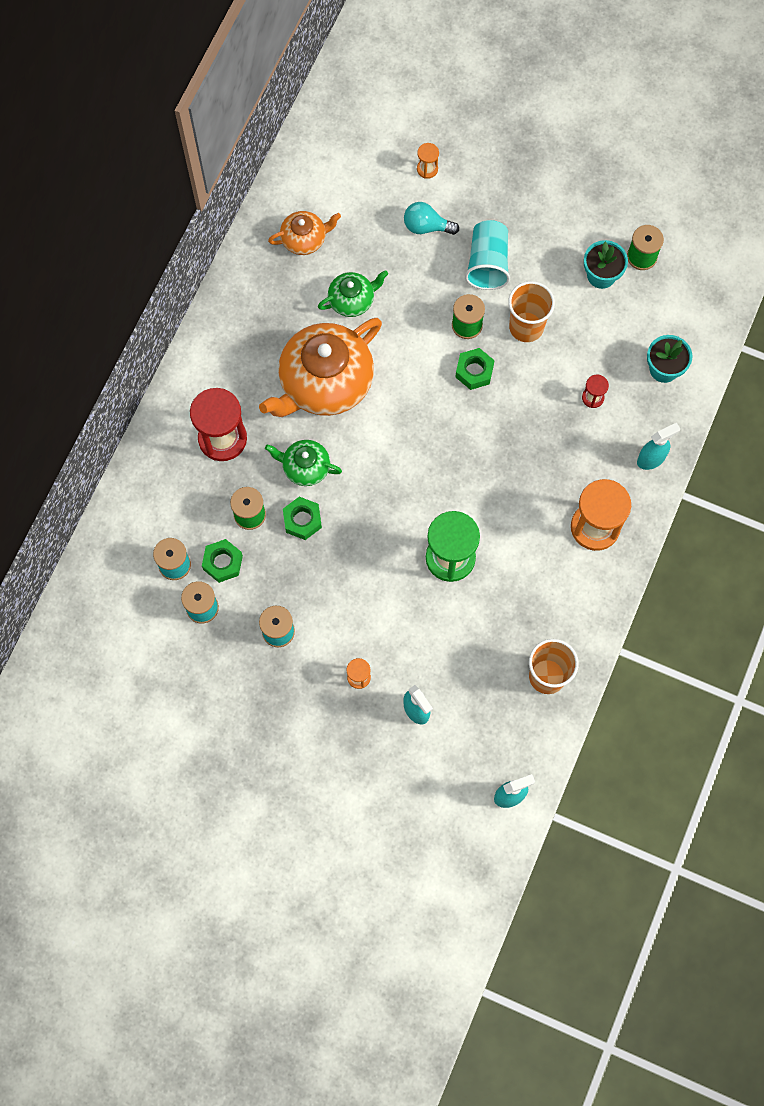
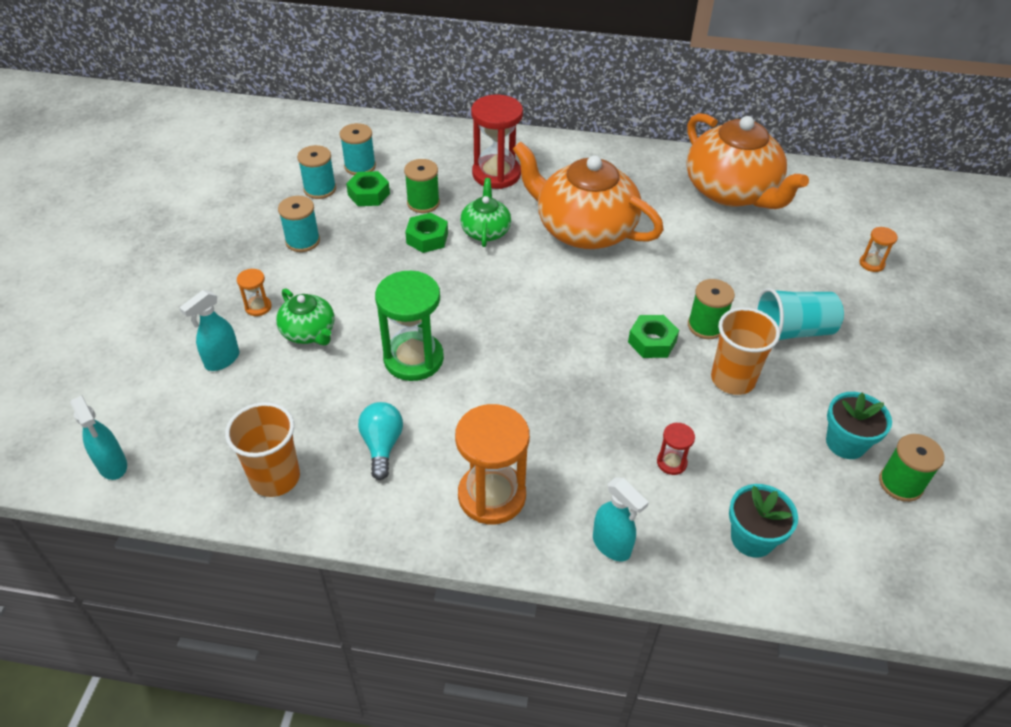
camera: 75 degrees right, 25 degrees down
(304, 239) = (731, 191): orange teapot -> orange teapot, size x2.02
(352, 300) = (685, 233): green teapot -> green teapot (309, 332)
(426, 226) = (804, 274): turquoise light bulb -> turquoise light bulb (382, 445)

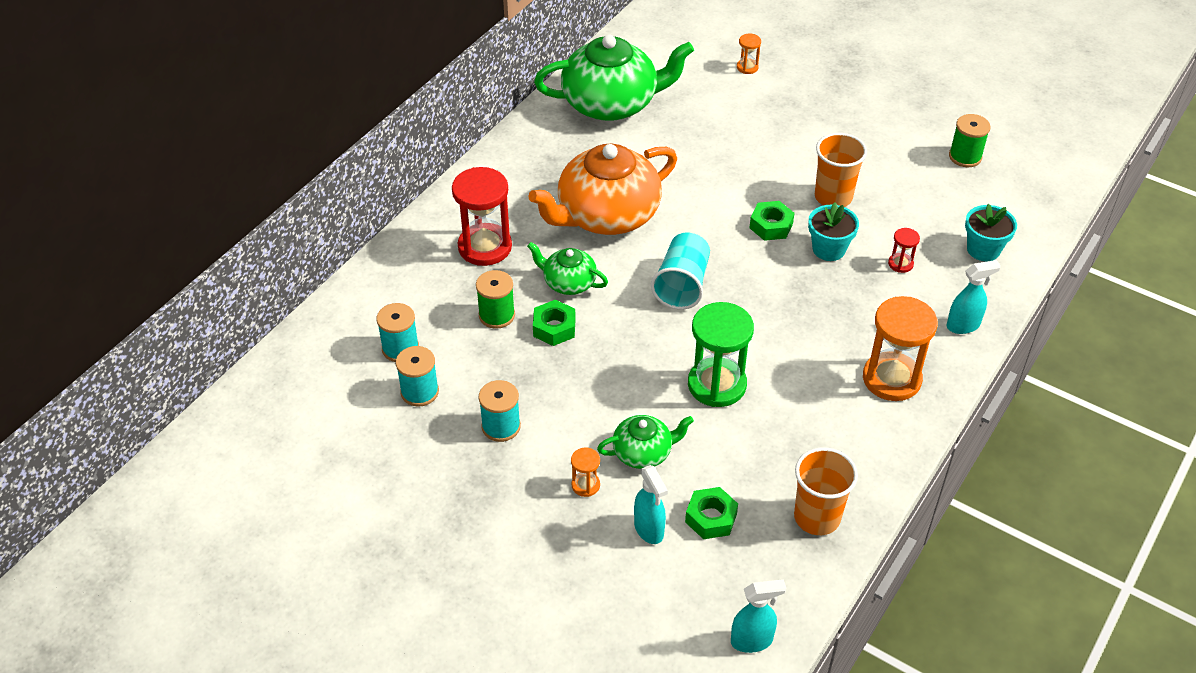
camera: 65 degrees left, 0 degrees up
(369, 194) = (454, 354): green nut -> green nut (711, 518)
(382, 445) = (811, 434): turquoise light bulb -> none
(706, 326) = (769, 188): green spool -> none
(731, 191) = (611, 103): orange teapot -> green teapot
(792, 331) = (798, 143): turquoise cup -> turquoise cup (682, 285)
(845, 443) = (919, 166): turquoise flower pot -> turquoise flower pot (828, 249)

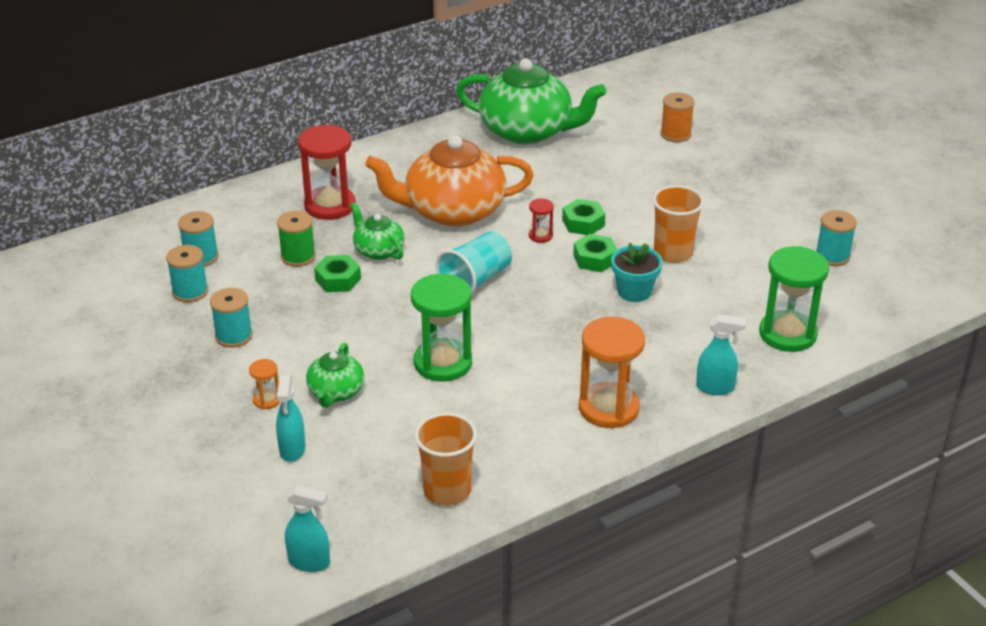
camera: 25 degrees right, 10 degrees down
(643, 452) = (336, 392): green teapot -> green teapot turned 90 degrees clockwise
(711, 518) = (352, 459): green nut -> green nut (583, 223)
(747, 67) = (675, 134): orange hourglass -> orange spool
(900, 264) = (694, 322): red hourglass -> red hourglass (540, 236)
(965, 157) = (832, 256): green spool -> turquoise spool
(983, 249) = (787, 334): turquoise flower pot -> green hourglass

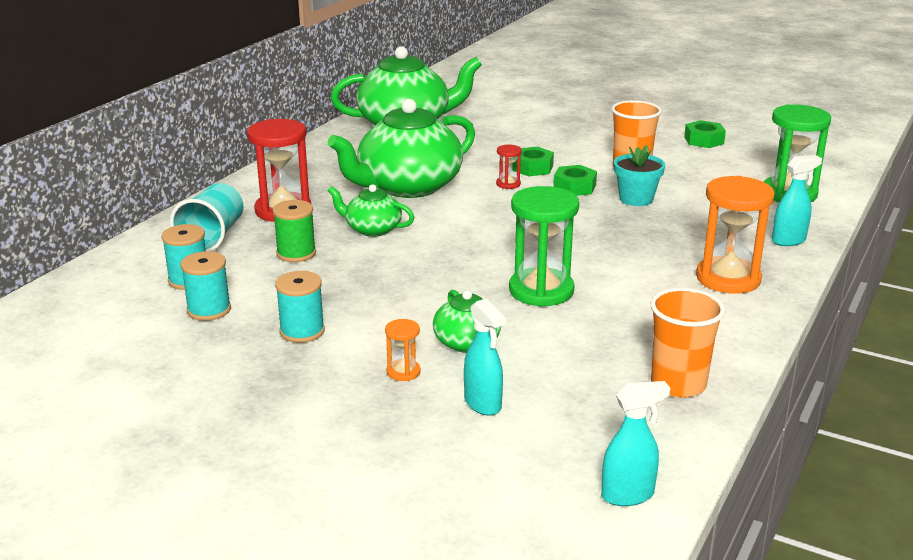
camera: 30 degrees left, 10 degrees down
(338, 279) = (359, 259): green nut -> green nut (704, 140)
(453, 211) = (408, 187): orange teapot -> green teapot
(475, 280) = (491, 226): turquoise cup -> turquoise cup (212, 237)
(675, 134) = (531, 102): orange spool -> none
(832, 256) = (749, 142): turquoise spool -> none

